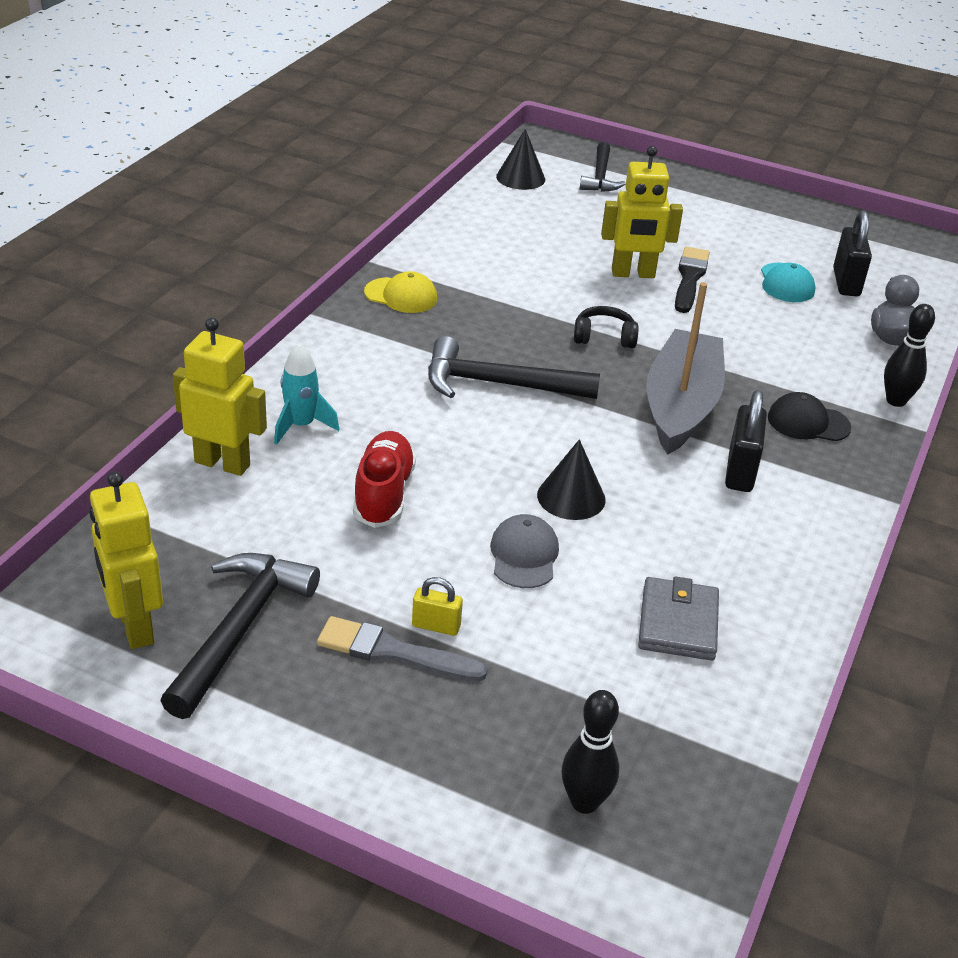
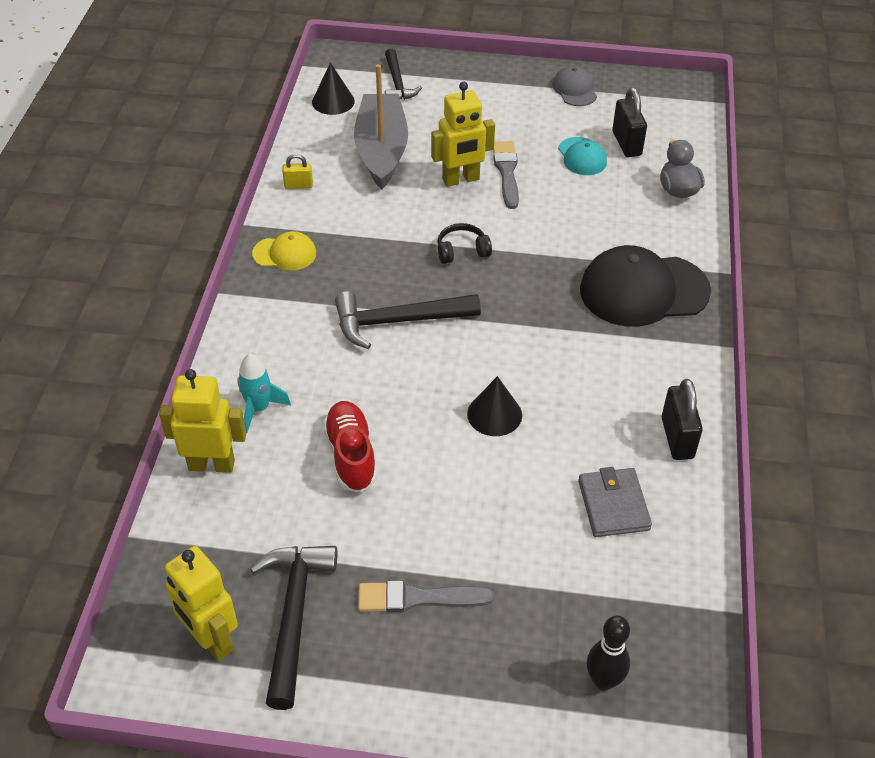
camera: 15 degrees left, 10 degrees up
(436, 626) = (440, 564): yellow padlock -> yellow padlock (298, 185)
(524, 555) = (480, 479): grey cap -> grey cap (574, 89)
(681, 405) = (544, 301): grey boat -> grey boat (381, 150)
(690, 278) = (506, 172): black brush -> grey brush
(740, 471) = (610, 352): black padlock -> black padlock (677, 438)
(808, 422) = (643, 290): black cap -> black cap, size x1.99
(896, 401) = (700, 251): black bowling pin -> none

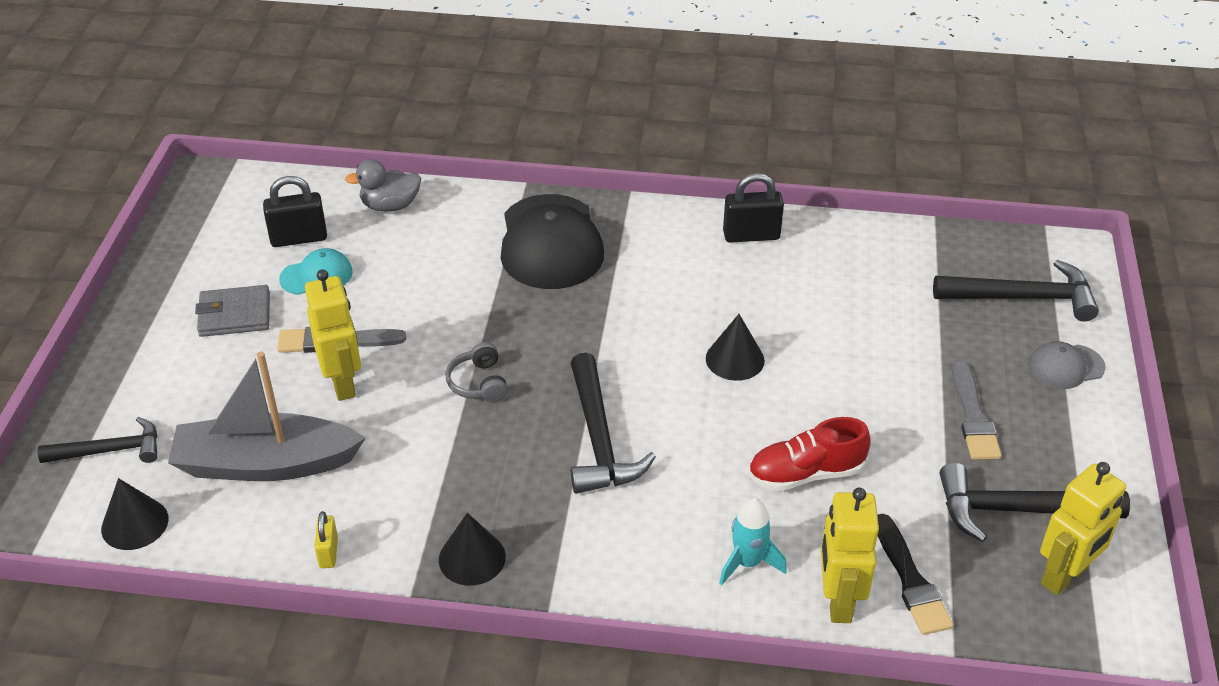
camera: 90 degrees left, 5 degrees down
(225, 518) = (911, 580): none -> black brush
(285, 253) = (472, 558): yellow cap -> black cone
(462, 251) = (479, 383): black headphones -> grey headphones
(574, 89) = (178, 275): grey cap -> grey cap (1065, 367)
(603, 680) = (1023, 298): black bowling pin -> black hammer
(613, 505) = (837, 281): grey wallet -> grey wallet (234, 315)

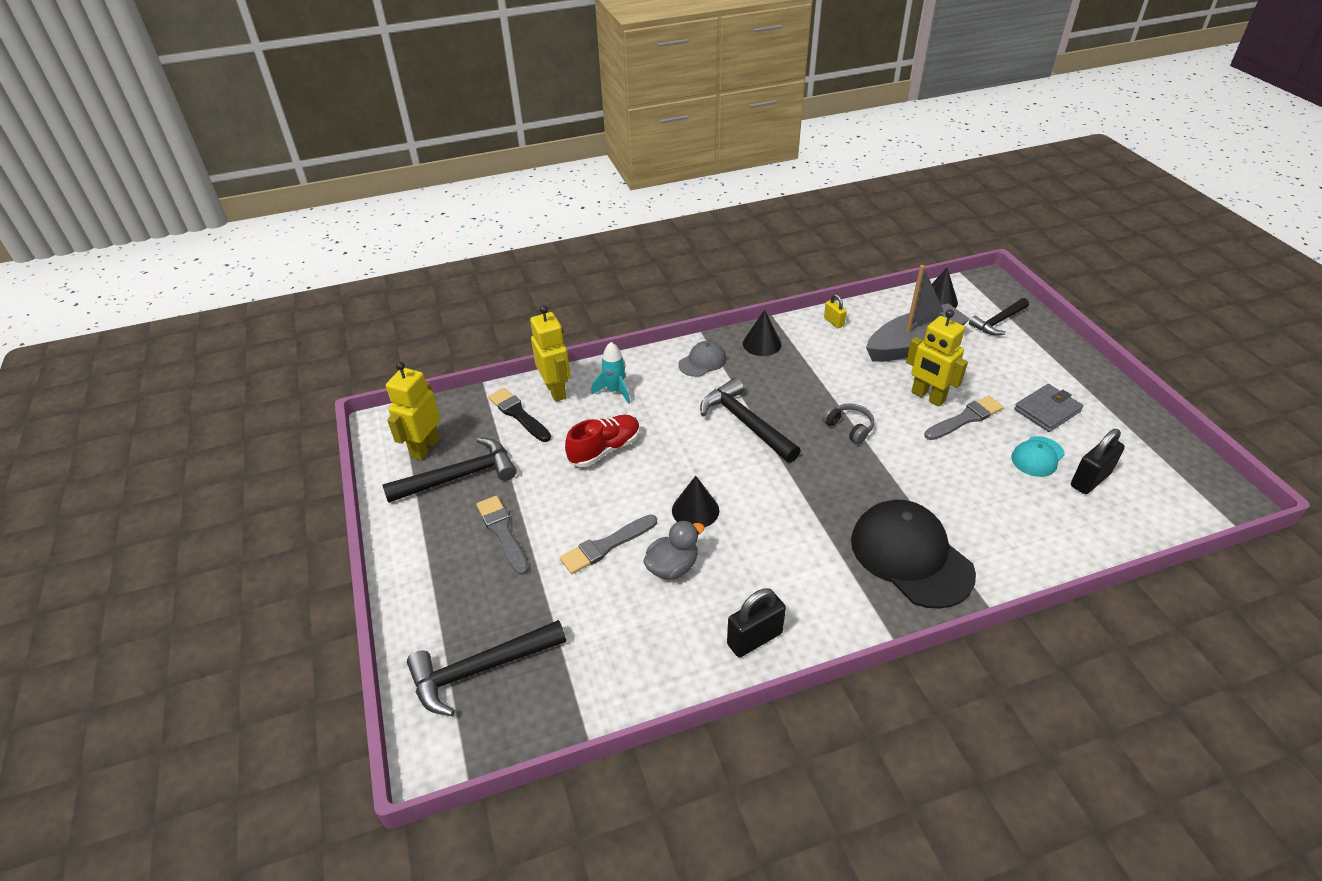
camera: 155 degrees right, 0 degrees up
(390, 206) = (1068, 537): grey duck -> grey duck (672, 567)
(855, 359) = (606, 546): none -> grey brush
(1065, 367) = (434, 606): grey cap -> grey cap (702, 361)

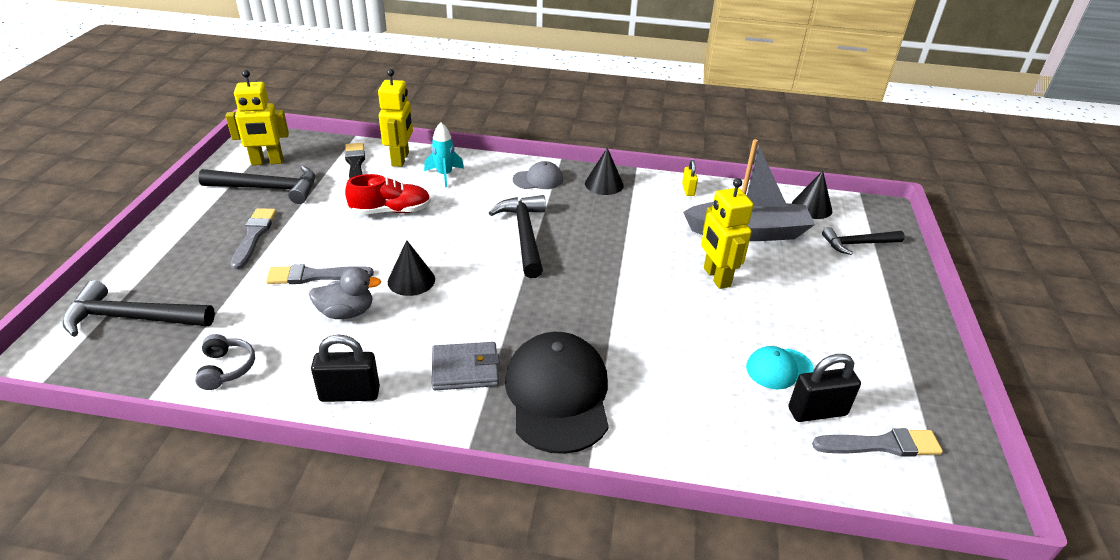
camera: 25 degrees right, 5 degrees down
(425, 448) = (267, 162): yellow robot -> yellow robot turned 150 degrees counterclockwise
(849, 428) = (613, 273): grey headphones -> grey headphones (226, 368)
(965, 418) = (736, 308): grey brush -> grey brush (881, 445)
(1047, 410) = (832, 334): grey wallet -> grey wallet (465, 369)

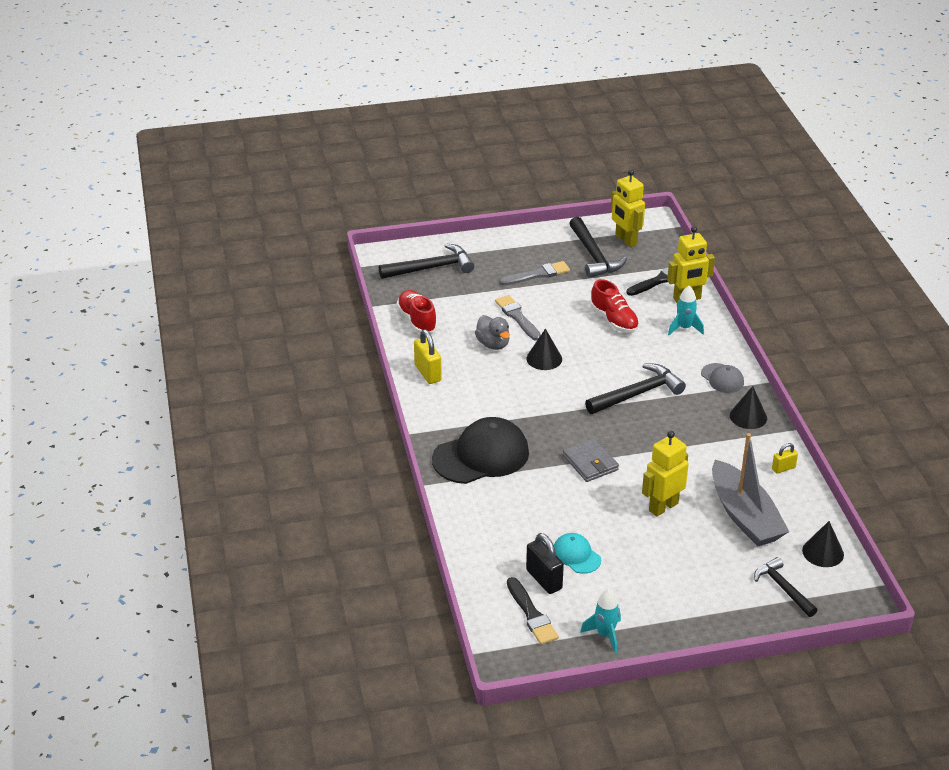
camera: 70 degrees right, 0 degrees up
(132, 318) = (431, 268): black hammer -> black hammer turned 90 degrees clockwise
(226, 368) = (417, 320): grey headphones -> red shoe
(350, 394) = (428, 373): black padlock -> yellow padlock
(465, 369) = (477, 410): grey wallet -> grey wallet (590, 463)
(881, 445) = (531, 614): grey brush -> black brush
(921, 389) = (605, 634): none -> turquoise rocket

